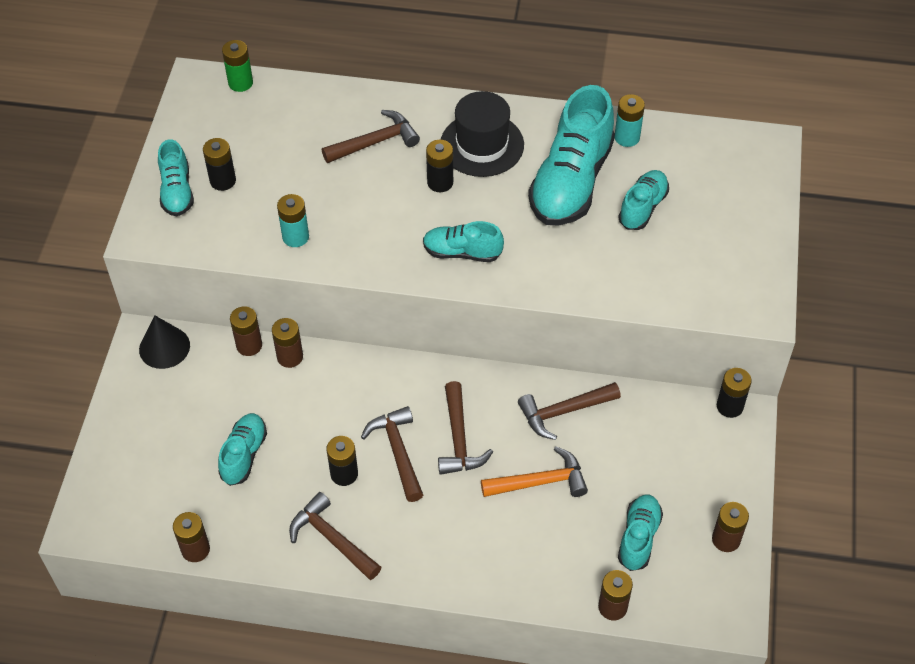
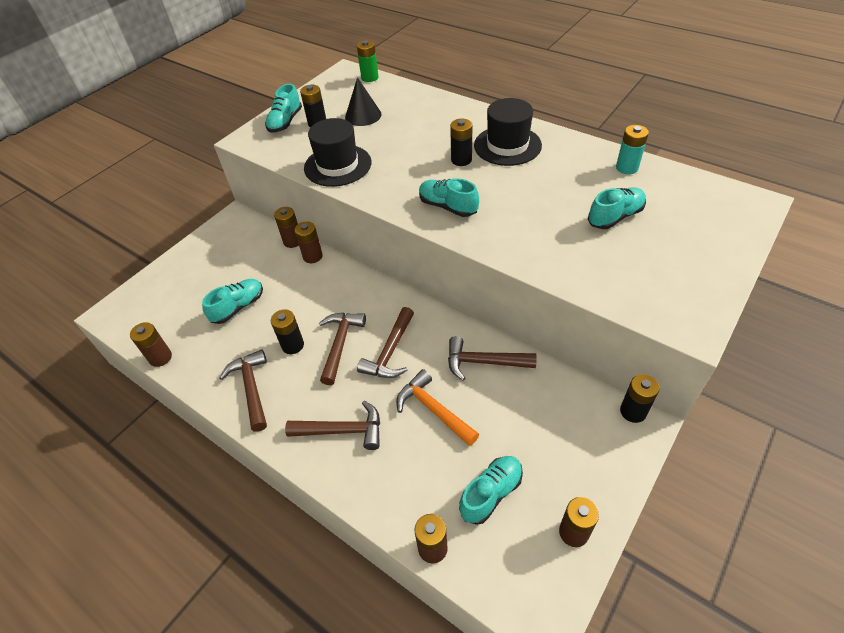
camera: 30 degrees right, 5 degrees down
(164, 347) = (242, 226): black cone -> black cone (363, 115)
(295, 237) = (337, 165): turquoise battery -> black hat
(375, 142) = (432, 126): brown hammer -> brown hammer (343, 430)
(540, 482) = (433, 409): orange hammer -> orange hammer turned 150 degrees counterclockwise
(571, 181) = (563, 184): turquoise shoe -> none

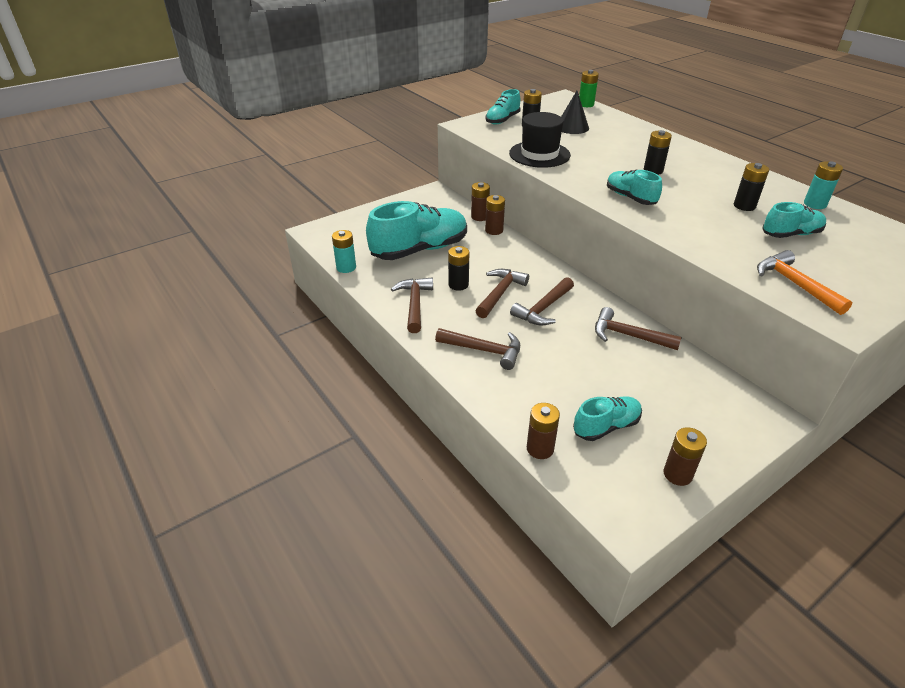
camera: 15 degrees right, 10 degrees down
(160, 357) = (346, 267): brown battery -> turquoise battery
(238, 307) = (419, 250): turquoise shoe -> turquoise shoe, size x1.89
(433, 409) = (570, 356): orange hammer -> orange hammer (794, 284)
(507, 145) = (700, 169): black hat -> none
(633, 411) = (766, 405): black battery -> black battery (744, 206)

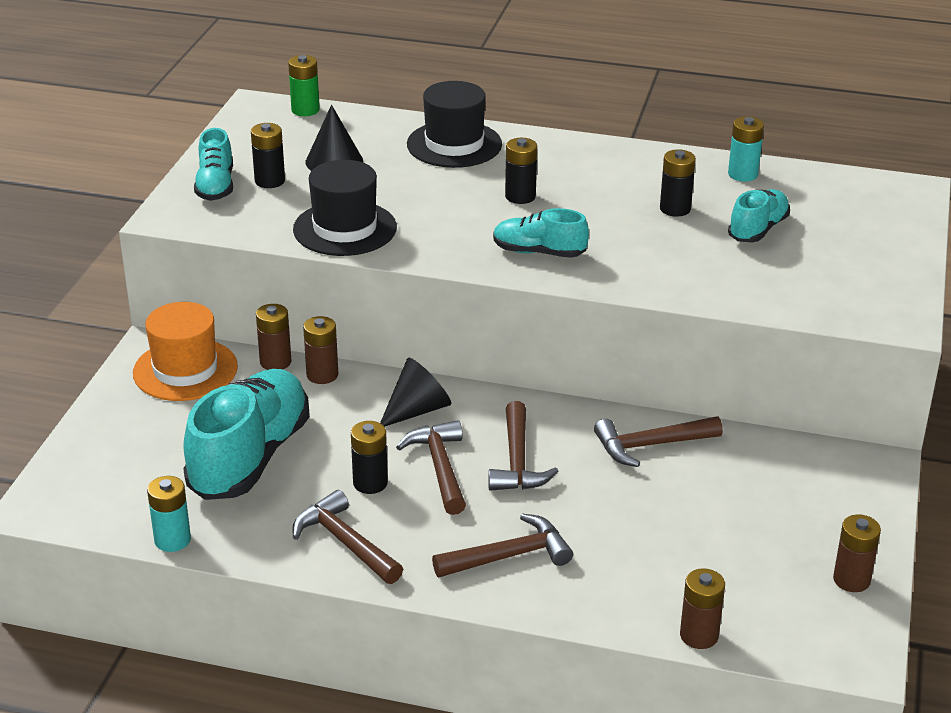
camera: 40 degrees left, 5 degrees down
(437, 205) = (185, 370): none -> orange hat
(520, 263) = (417, 410): none -> black cone
(606, 426) = (737, 570): turquoise shoe -> none
(645, 138) = (454, 144): none -> black hat
(794, 284) = (820, 296): orange hammer -> none

